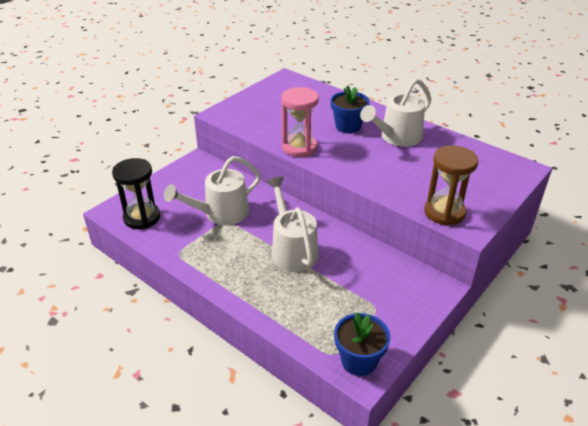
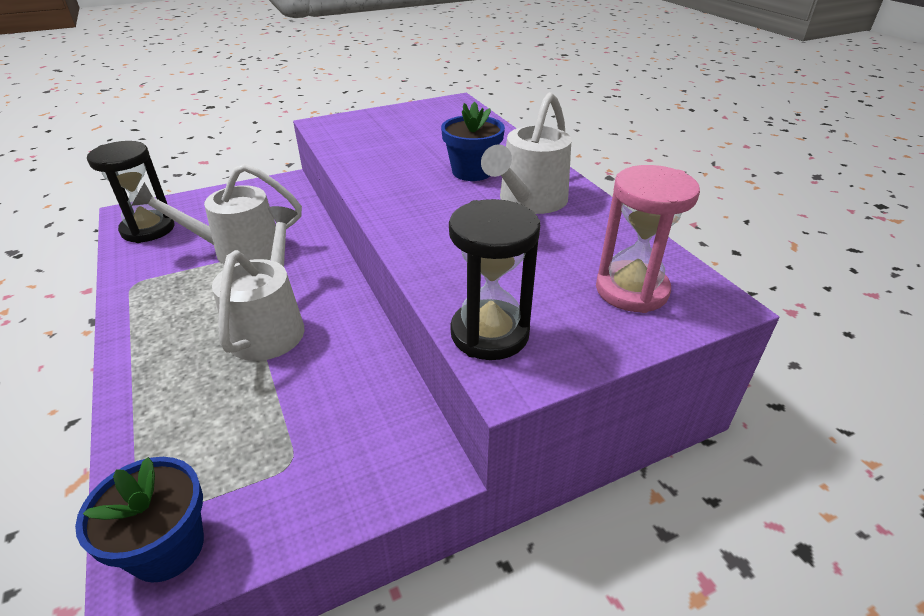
camera: 25 degrees right, 0 degrees up
(299, 147) = (373, 182): pink hourglass -> pink hourglass (631, 290)
(396, 138) = (528, 202): white watering can -> white watering can turned 45 degrees counterclockwise
(444, 212) = (489, 333): brown hourglass -> black hourglass

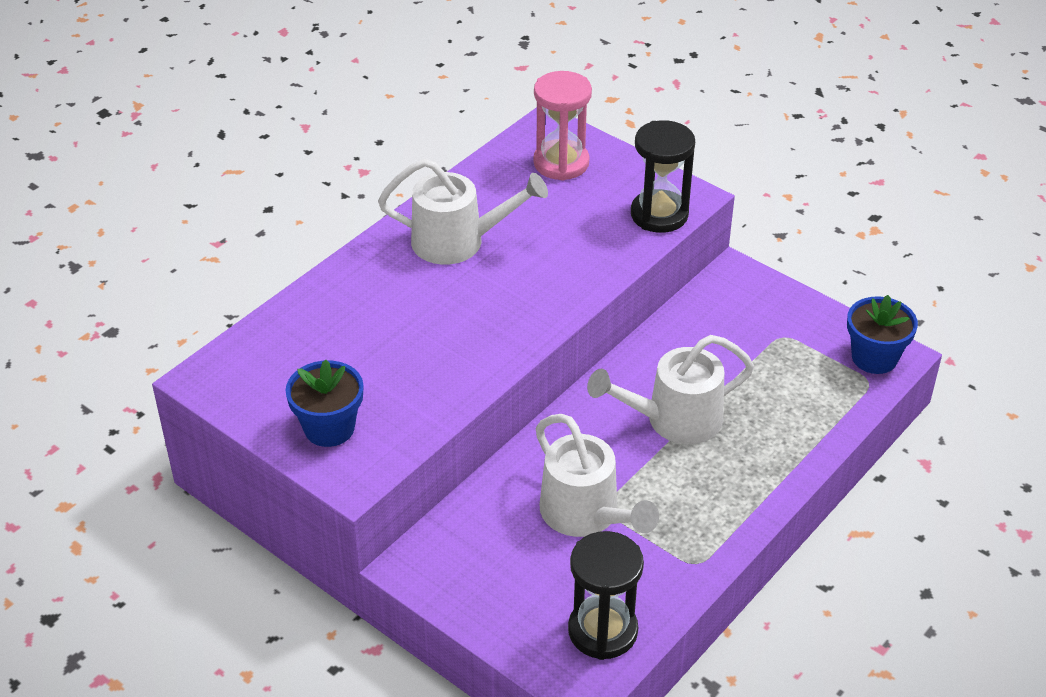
camera: 115 degrees left, 5 degrees up
(472, 171) = (417, 296): blue flower pot -> blue flower pot (329, 428)

